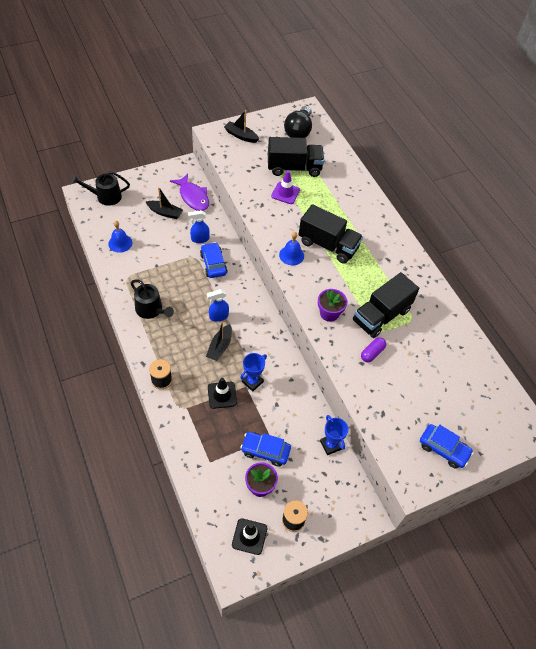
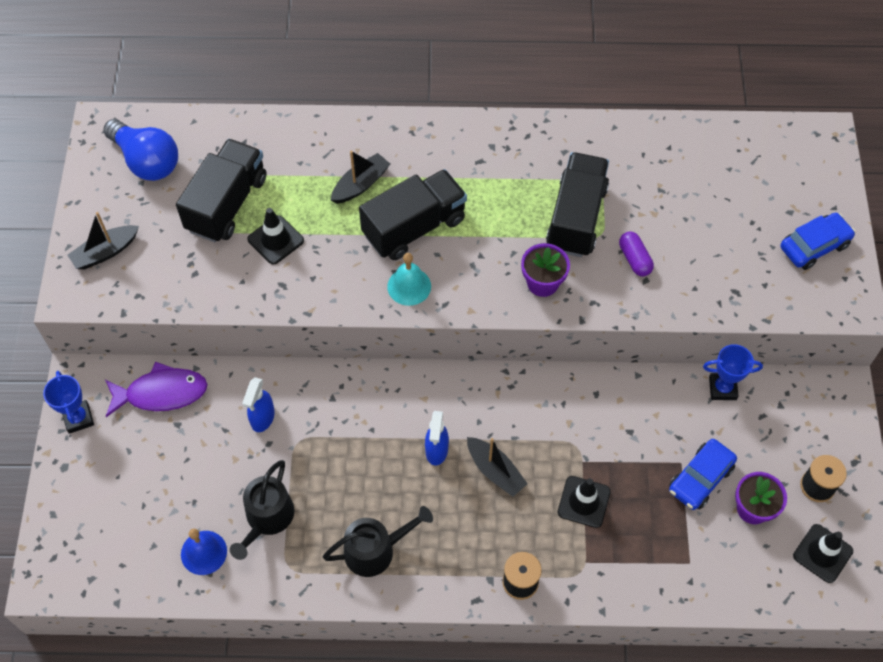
camera: 60 degrees left, 5 degrees up
(105, 196) = (77, 542): black watering can -> black watering can (267, 518)
(165, 212) = (173, 452): black boat -> black boat (360, 184)
(213, 264) = (327, 417): blue car -> none
(252, 381) = (578, 449): blue trophy -> blue trophy (78, 418)
(285, 193) = (275, 240): purple traffic cone -> black traffic cone
(291, 255) = (409, 286): blue bell -> turquoise bell
(298, 131) = (147, 161): black light bulb -> blue light bulb
(381, 315) = (576, 218): black truck -> black truck turned 150 degrees counterclockwise

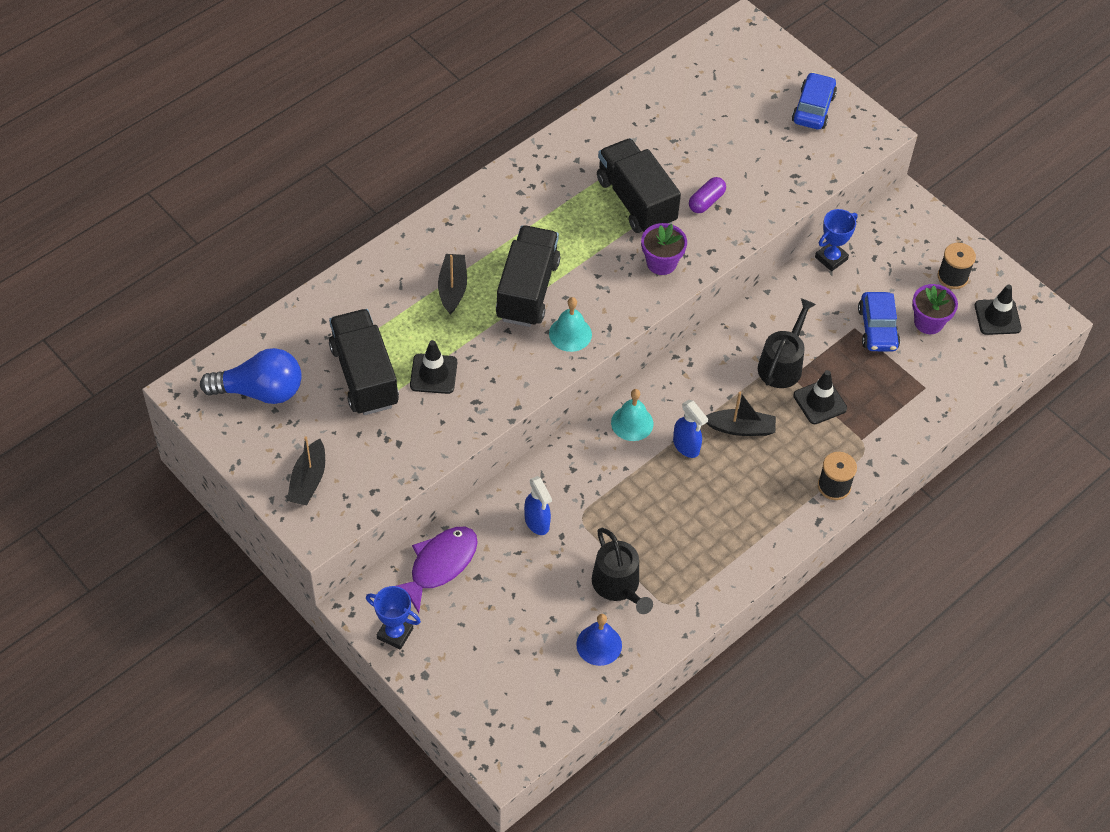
camera: 45 degrees left, 5 degrees down
(375, 550) = (717, 544): black watering can -> black watering can (782, 364)
(415, 398) = (632, 423): none -> turquoise bell
(634, 259) = (706, 201): purple capsule -> purple capsule turned 75 degrees counterclockwise

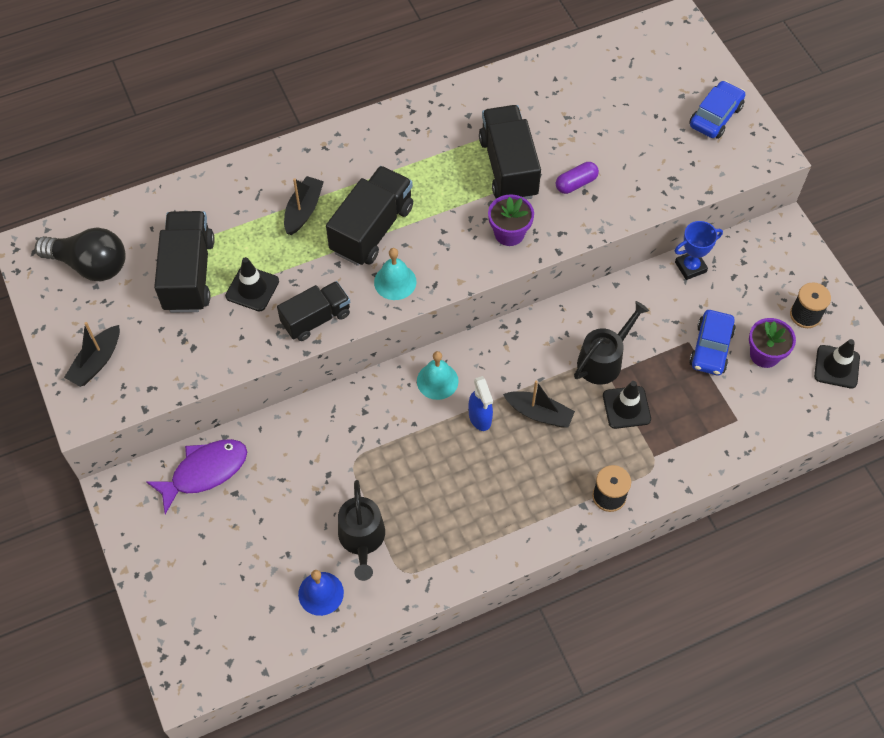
camera: 20 degrees right, 5 degrees up
(260, 391) = (90, 265): blue light bulb -> black light bulb
(395, 633) = (138, 527): blue trophy -> none
(508, 387) = (316, 319): none -> black truck
(537, 522) = (310, 455): blue spray bottle -> none

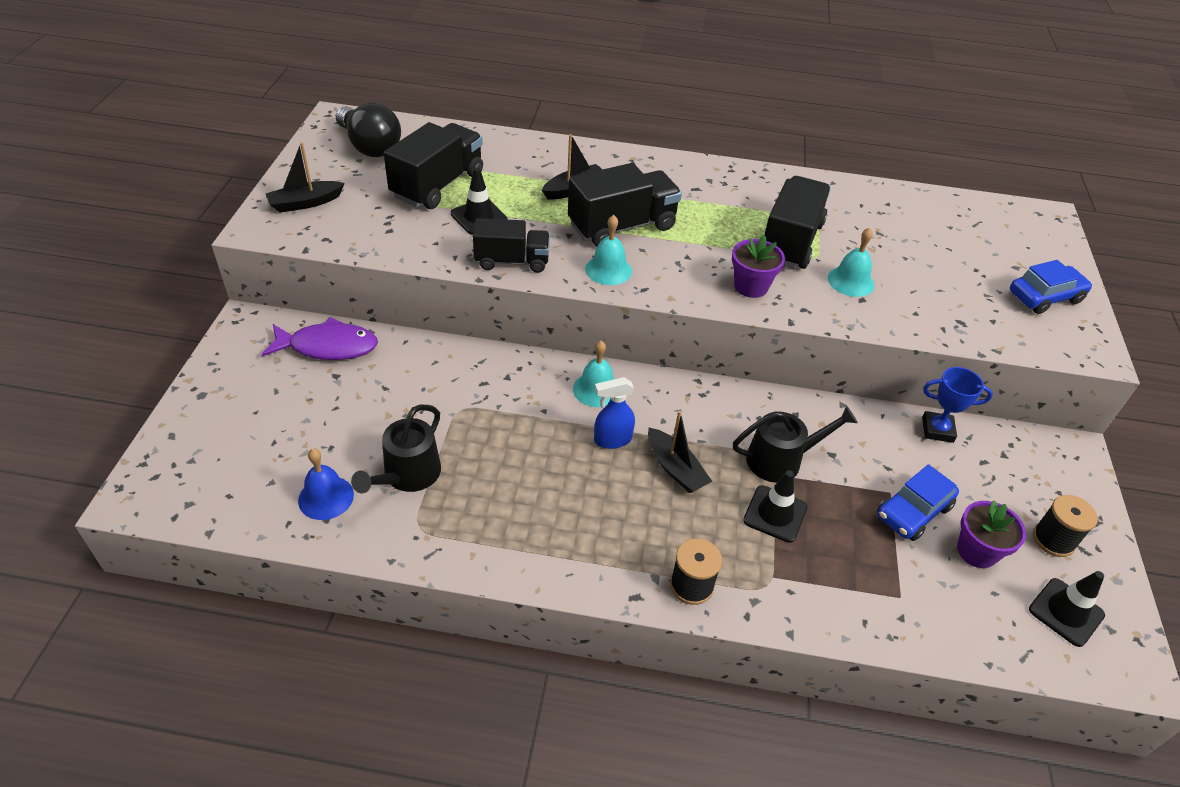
camera: 30 degrees right, 15 degrees down
(480, 418) = (612, 440): blue spray bottle -> blue spray bottle turned 60 degrees clockwise
(576, 183) = (850, 281): purple capsule -> turquoise bell

